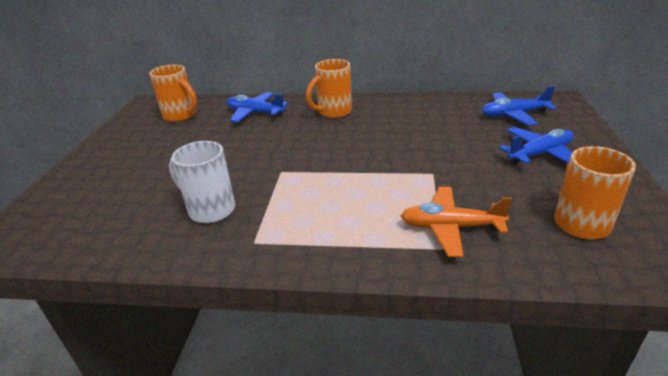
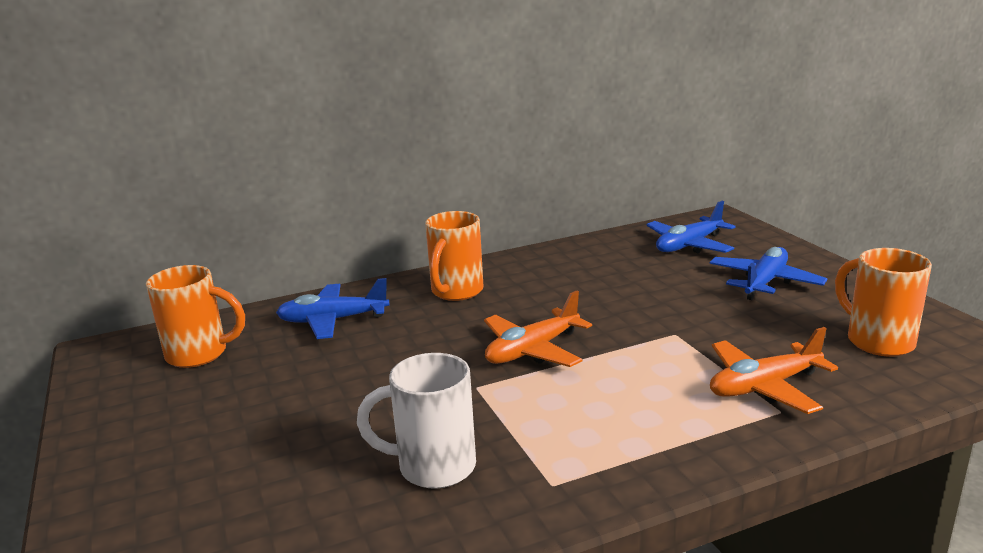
camera: 30 degrees left, 10 degrees down
(335, 159) = (533, 350): none -> orange plane

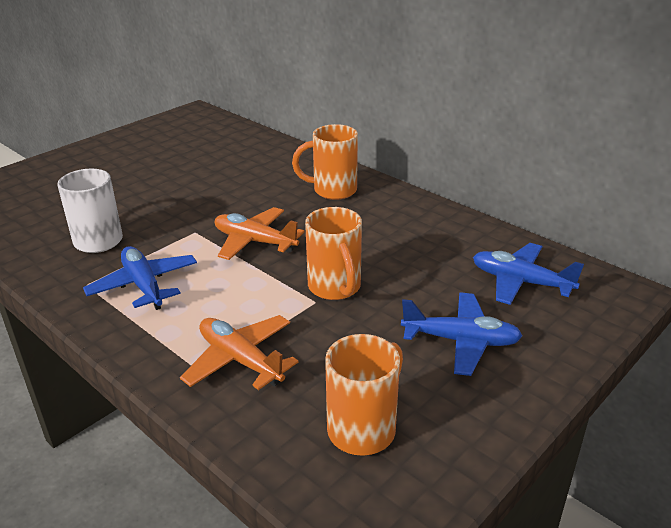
camera: 65 degrees right, 10 degrees up
(199, 354) = (200, 137): orange mug -> orange mug (335, 288)
(333, 320) = (262, 161): blue plane -> blue plane (144, 285)

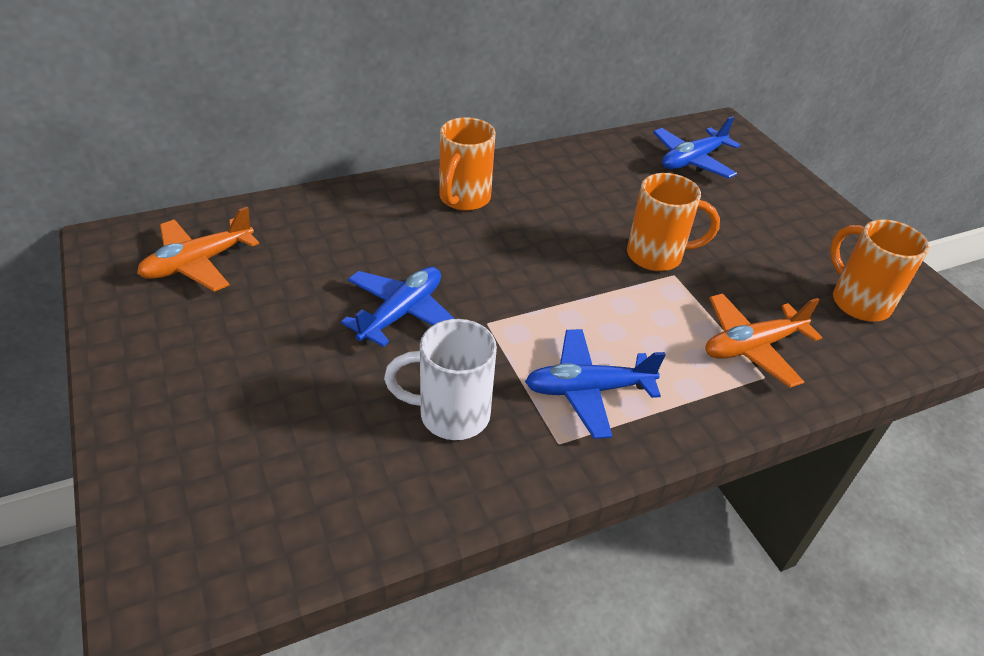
camera: 70 degrees left, 10 degrees up
(255, 242) = (540, 282): orange plane -> orange plane (198, 263)
(460, 341) = (761, 218): blue plane -> blue plane (401, 313)

